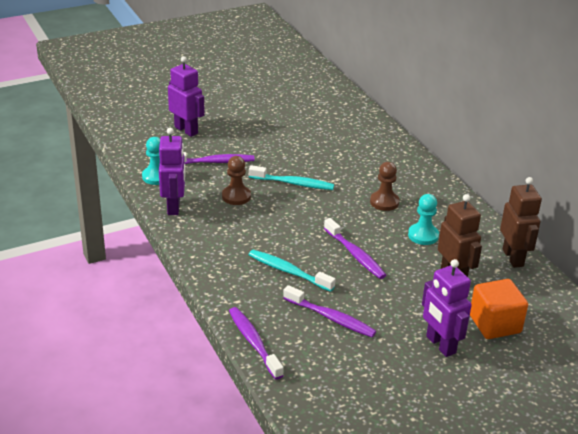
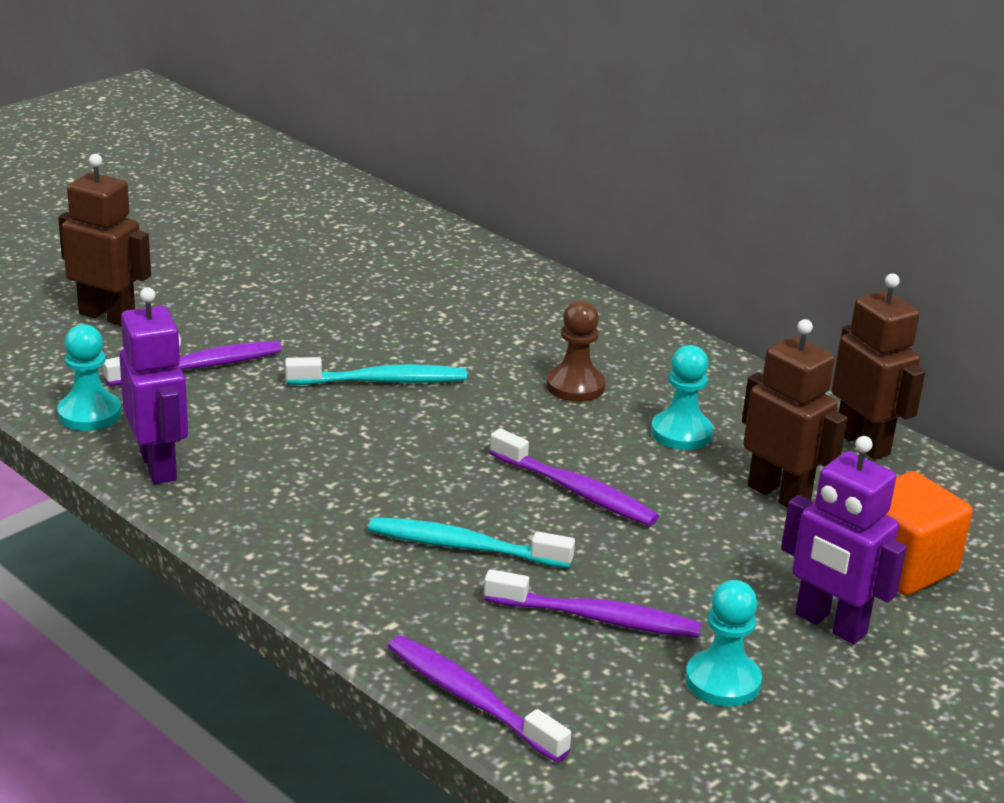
camera: 20 degrees left, 5 degrees down
(186, 130) = (107, 316): purple robot -> brown robot
(236, 196) = (279, 424): brown pawn -> none
(372, 360) = (722, 681): none -> turquoise pawn

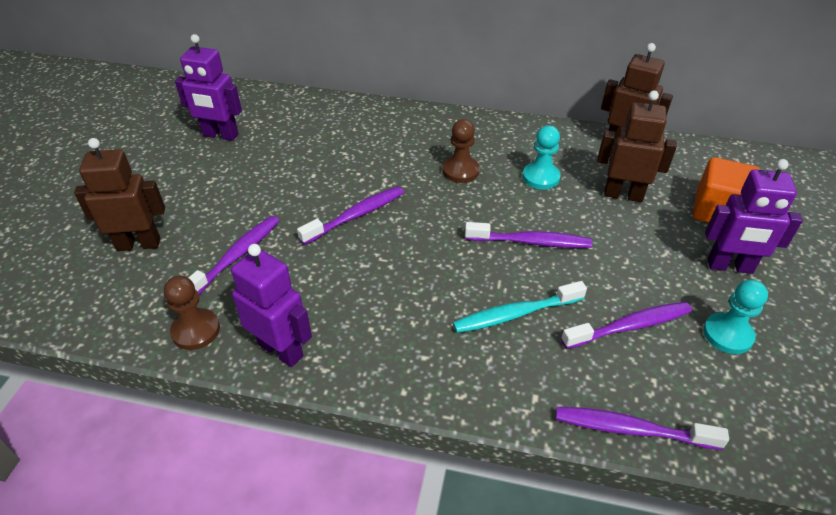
camera: 30 degrees left, 15 degrees up
(89, 414) = (196, 330): turquoise pawn -> brown pawn
(307, 242) = (220, 135): none -> purple robot
(382, 381) = (356, 215): turquoise toothbrush -> purple toothbrush

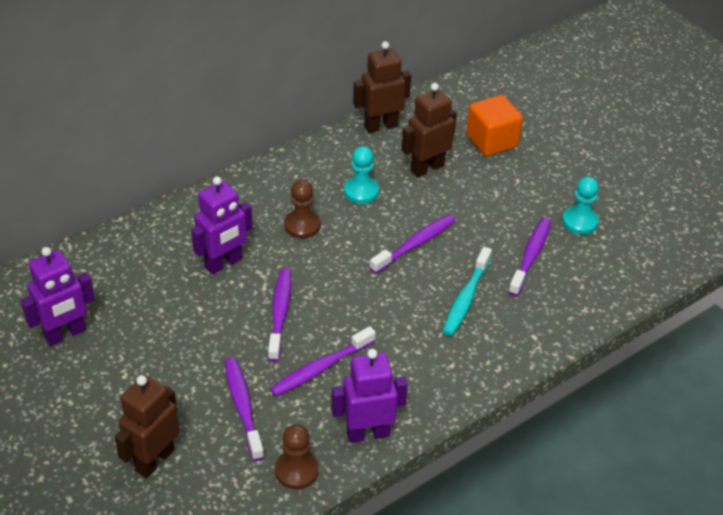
camera: 50 degrees left, 0 degrees up
(631, 429) = (594, 313): purple toothbrush -> purple toothbrush (320, 368)
(730, 266) = (537, 176): purple robot -> purple robot (224, 263)

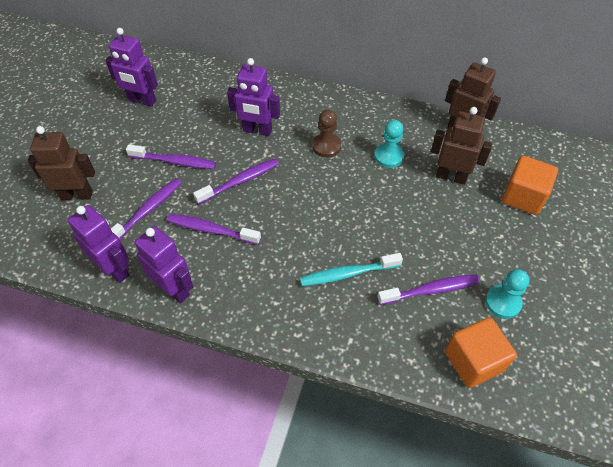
camera: 55 degrees right, 10 degrees up
(296, 471) = (115, 269): brown pawn -> purple robot
(415, 244) = (370, 214): purple toothbrush -> purple toothbrush (175, 161)
(616, 273) = (473, 361): none -> orange cube

